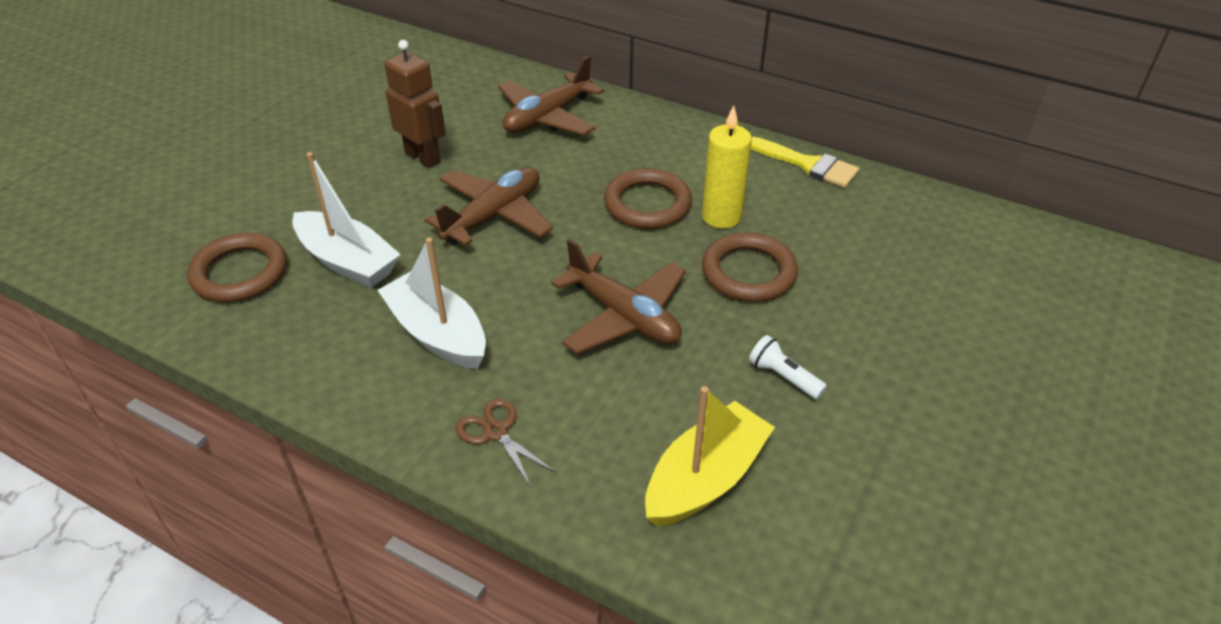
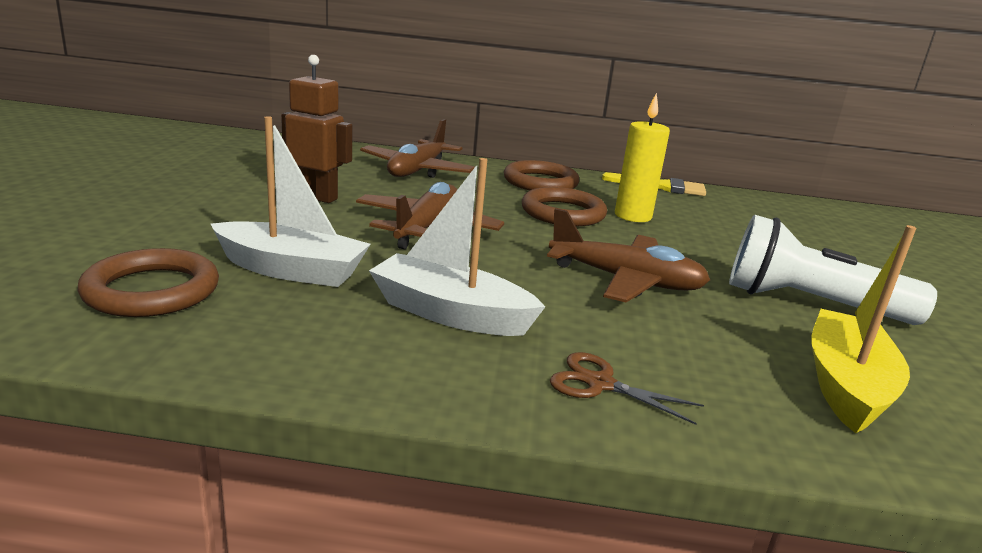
camera: 25 degrees left, 20 degrees down
(748, 272) = (695, 245): brown ring -> brown ring (540, 182)
(783, 377) = (809, 304): white flashlight -> white flashlight, size x2.25

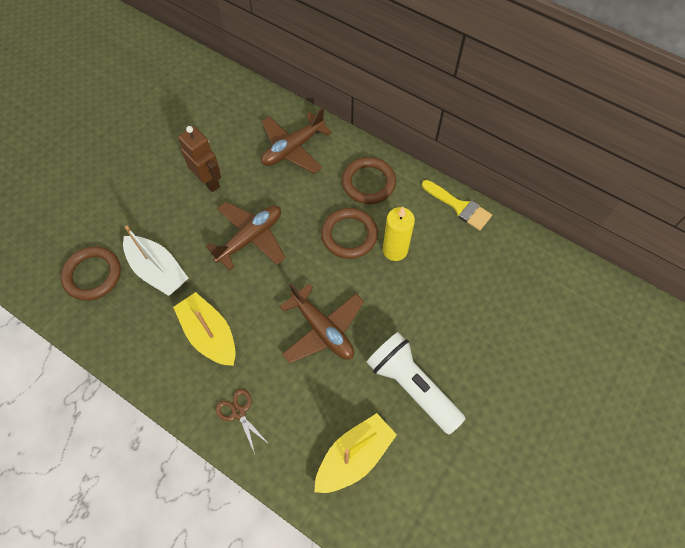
camera: 30 degrees right, 40 degrees up
(450, 313) = (209, 334): white boat -> yellow boat

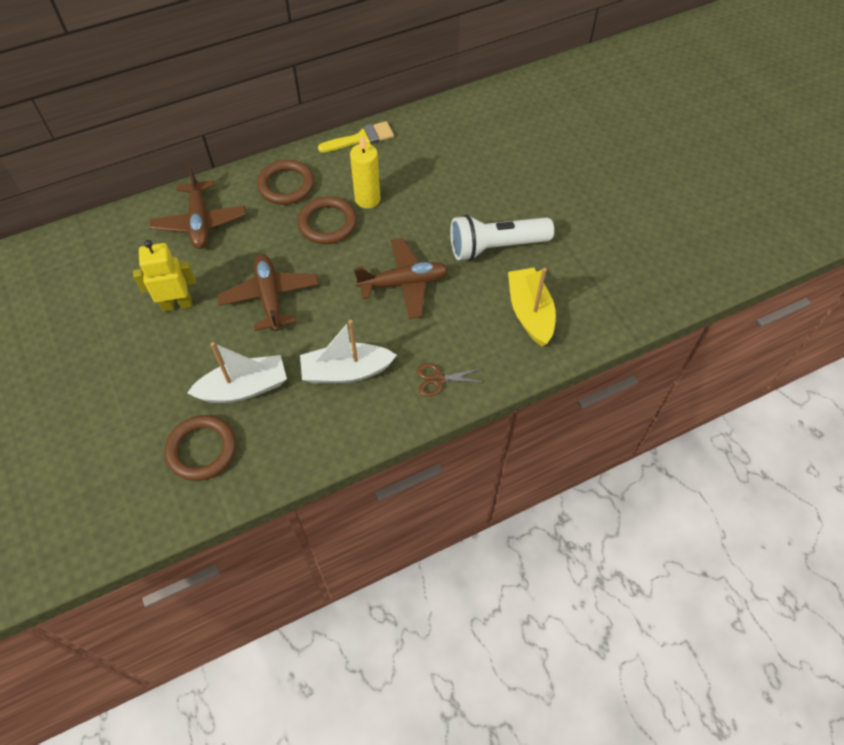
camera: 60 degrees left, 5 degrees down
(209, 181) = (177, 304): brown robot -> yellow robot
(209, 334) = (346, 371): yellow boat -> white boat

